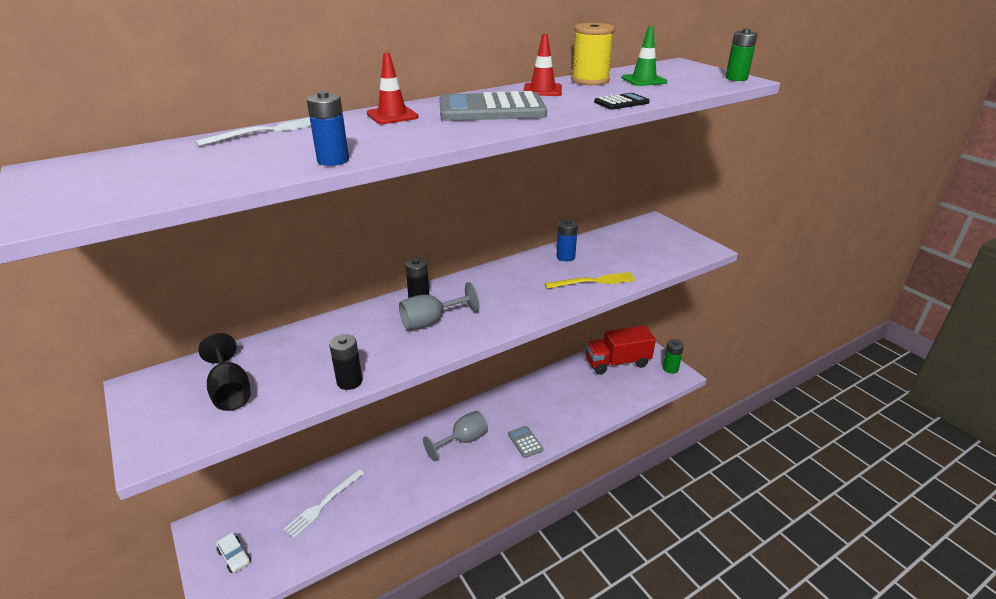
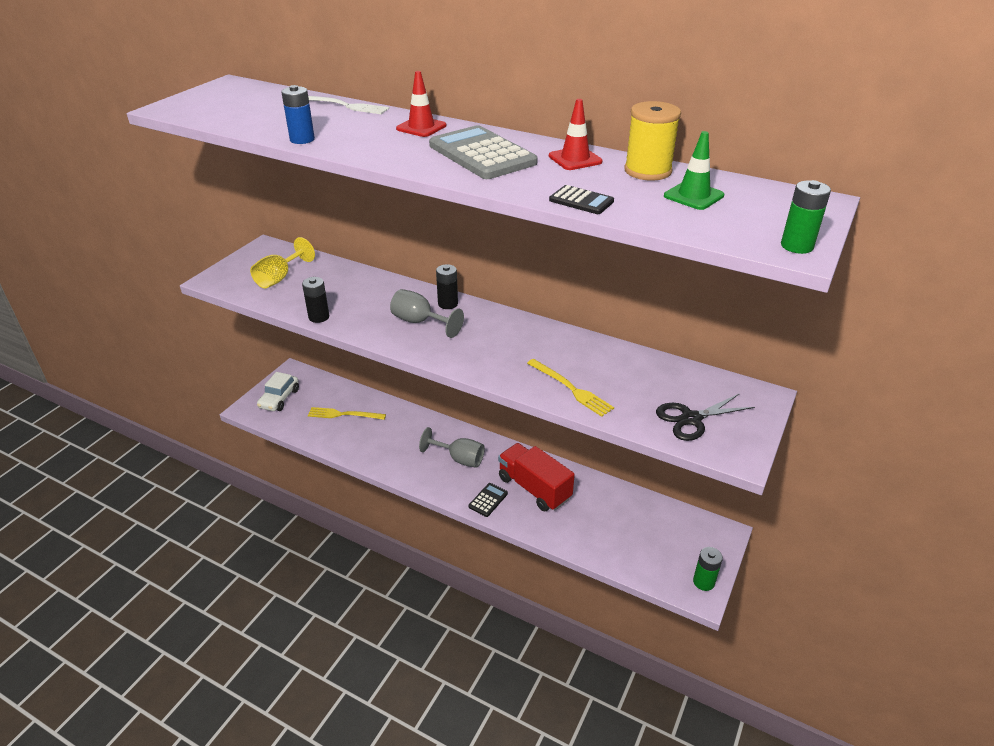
camera: 60 degrees right, 5 degrees up
(230, 391) = (279, 278): black goblet -> yellow goblet
(234, 557) = (279, 398): white car -> white car, size x1.52
(323, 504) = (344, 414): white fork -> yellow fork
(525, 442) = (488, 500): grey calculator -> black calculator
(565, 257) = (602, 357): blue battery -> none
(617, 362) = (667, 529): red truck -> red truck (534, 488)
(660, 251) = (691, 419): none -> black scissors

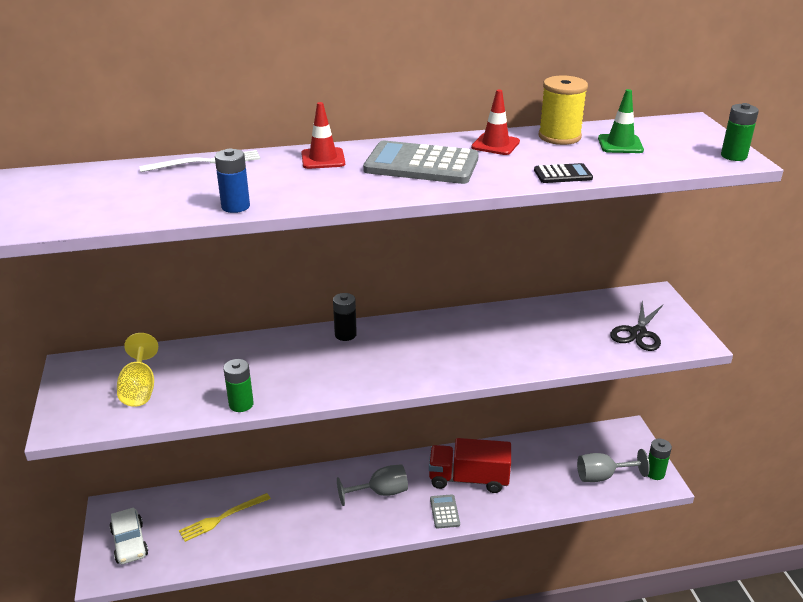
camera: 40 degrees left, 5 degrees down
(319, 317) = (241, 404): black battery -> green battery
(420, 322) = (344, 362): grey goblet -> grey goblet (602, 476)
(488, 500) = (444, 512): black calculator -> grey calculator
(571, 389) = (536, 354): yellow fork -> none

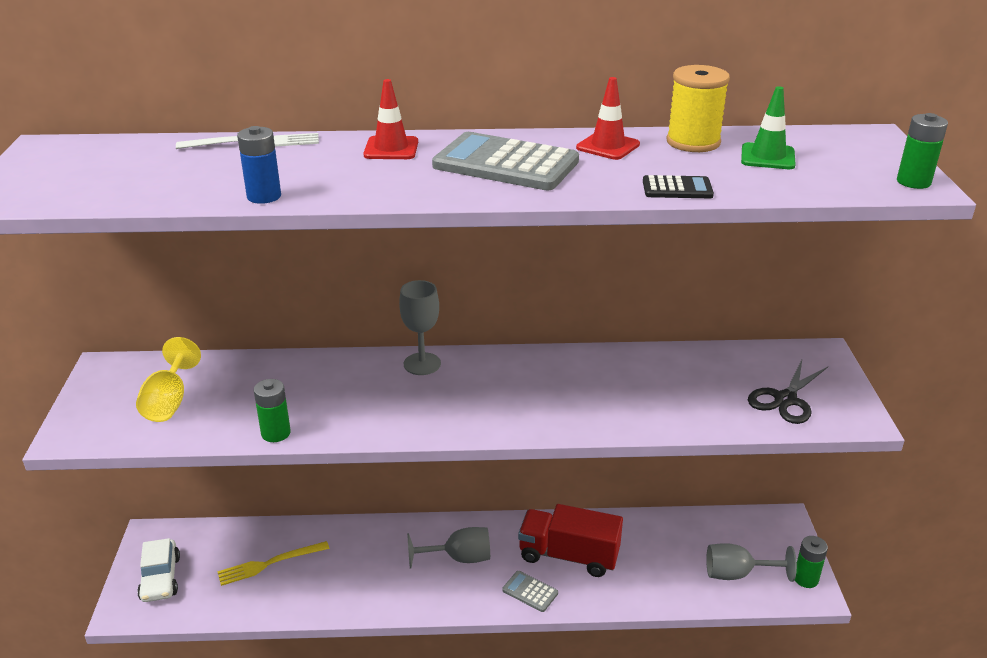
camera: 10 degrees right, 0 degrees up
(345, 335) = (422, 364): black battery -> grey goblet
(444, 512) = (530, 591): grey calculator -> grey calculator turned 60 degrees counterclockwise

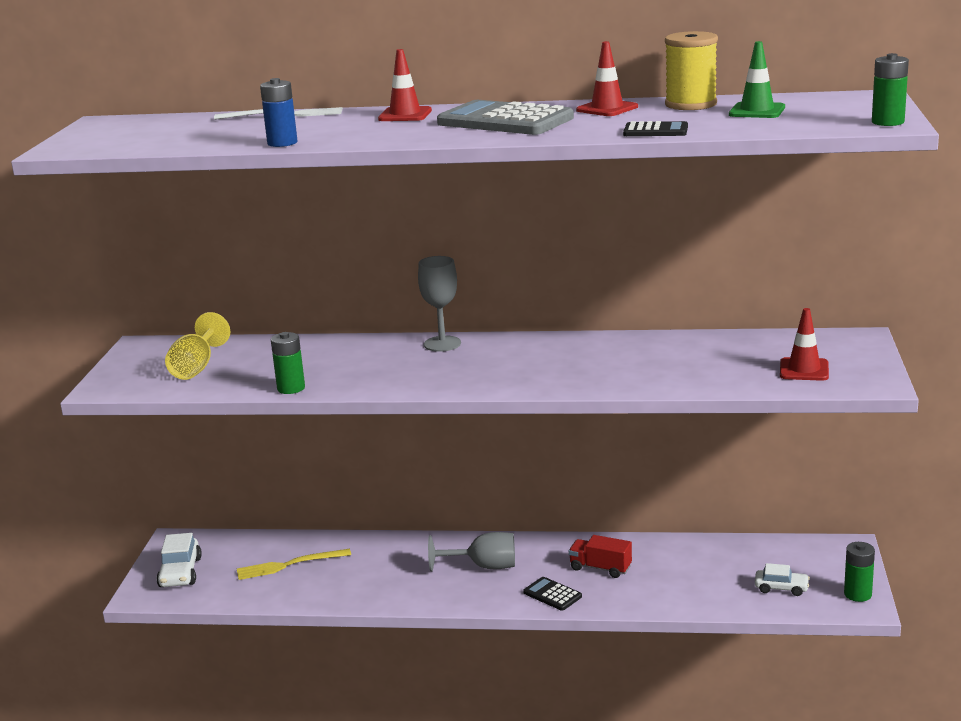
camera: 10 degrees right, 10 degrees down
(530, 591) = (552, 594): grey calculator -> black calculator
(568, 556) = (600, 568): red truck -> red truck, size x0.57
(737, 574) = (781, 588): grey goblet -> white car
(785, 399) = (804, 370): black scissors -> red traffic cone

